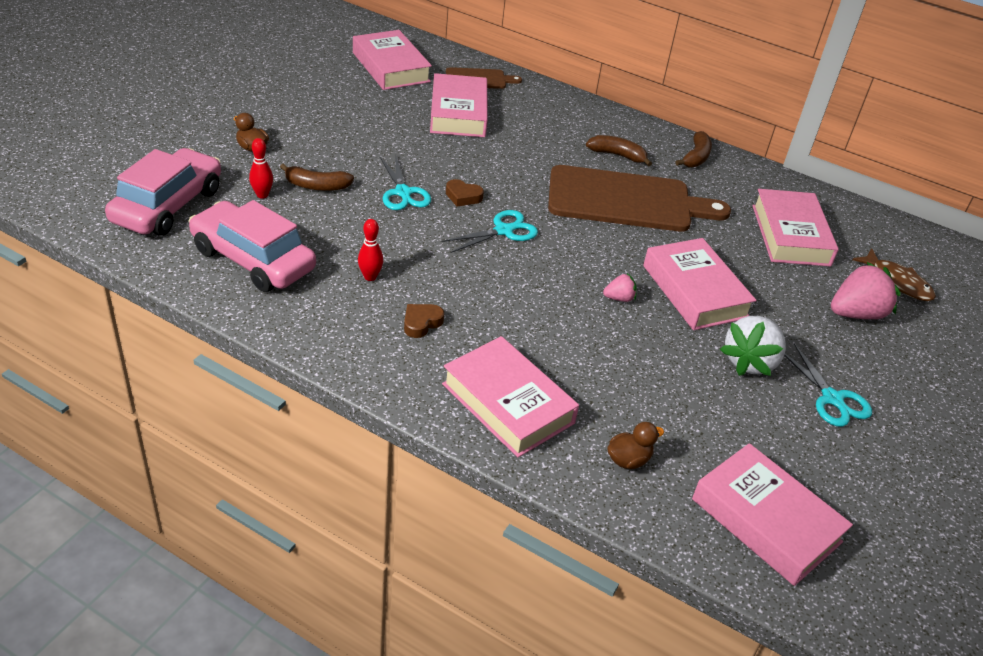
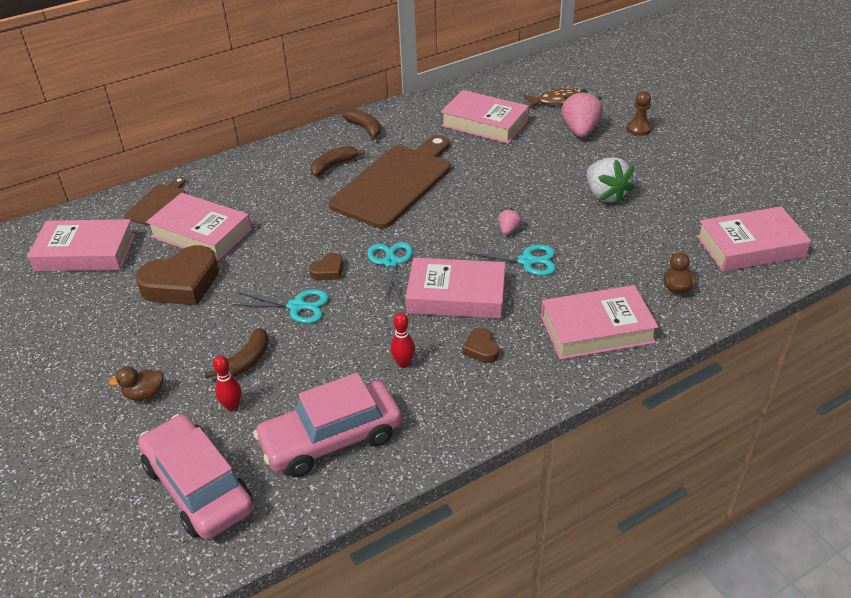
camera: 55 degrees left, 0 degrees up
(388, 124) = (182, 283): none -> brown heart
(695, 291) = (520, 190): pink book -> pink book (456, 295)
(832, 399) = (655, 175): turquoise scissors -> turquoise scissors (526, 261)
(915, 365) = (638, 129): none -> brown pawn

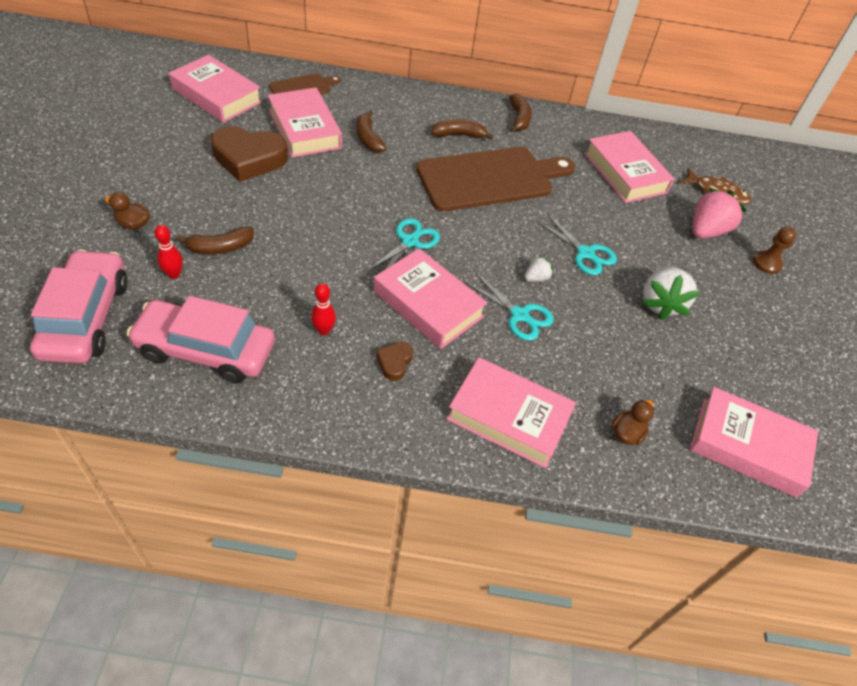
camera: 30 degrees right, 10 degrees up
(264, 210) = (368, 138): none -> brown banana
(297, 306) = (303, 229): turquoise scissors -> turquoise scissors (585, 253)
(328, 271) = (357, 217): brown heart -> none
(508, 230) = (536, 278): pink strawberry -> white strawberry

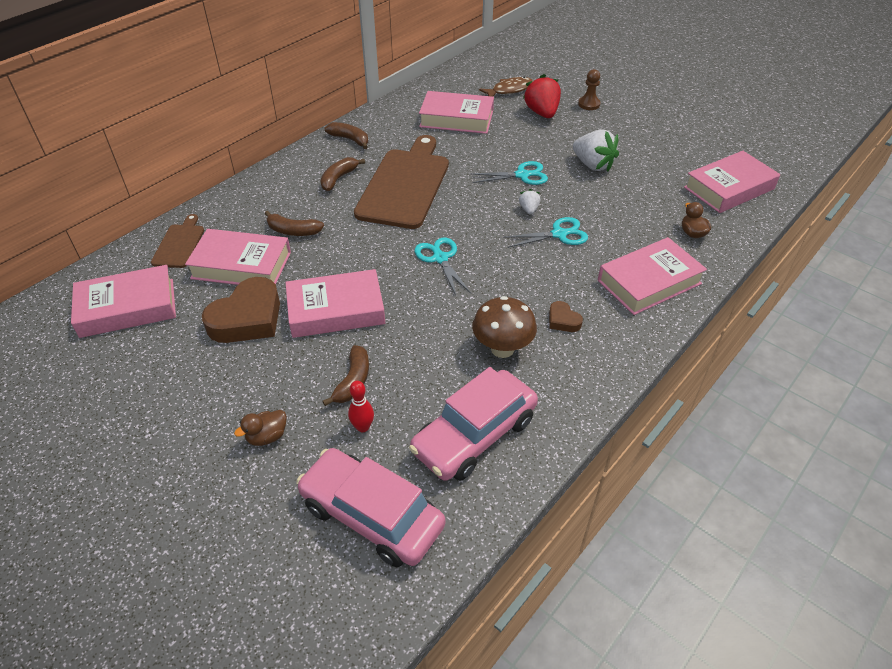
camera: 50 degrees left, 5 degrees down
(324, 330) = (502, 349): red bowling pin -> brown mushroom
(428, 304) = (515, 277): pink book -> pink book (336, 310)
(706, 231) = (542, 113): pink strawberry -> red strawberry

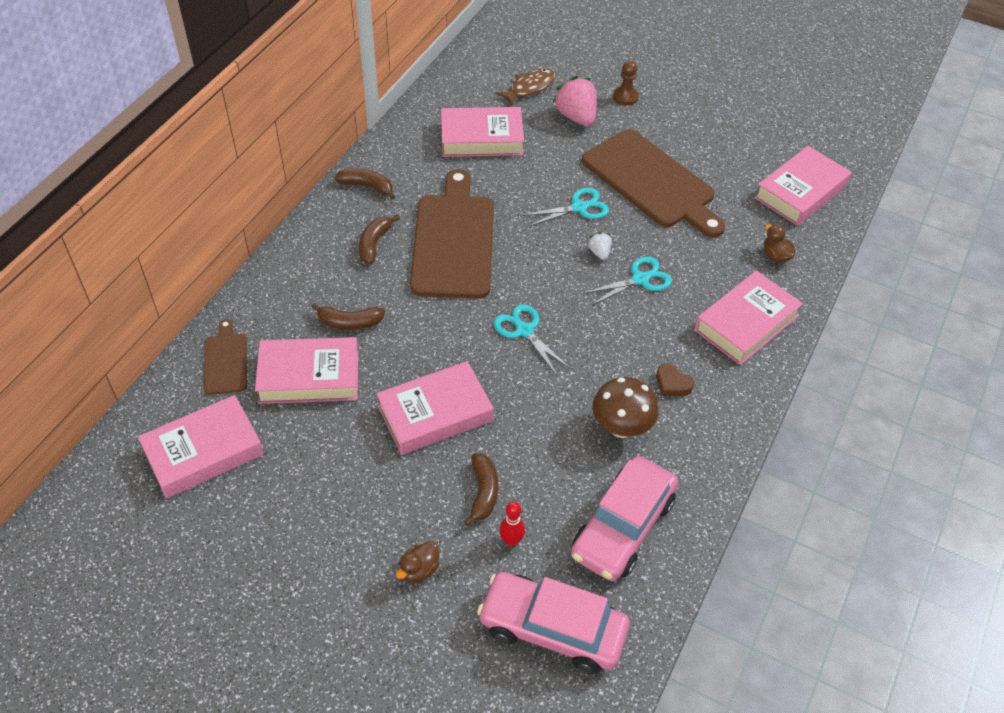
camera: 15 degrees left, 5 degrees up
(248, 318) = (343, 440): brown heart -> none
(542, 113) = (576, 117): red strawberry -> pink strawberry
(593, 165) = (651, 182): white strawberry -> brown cutting board

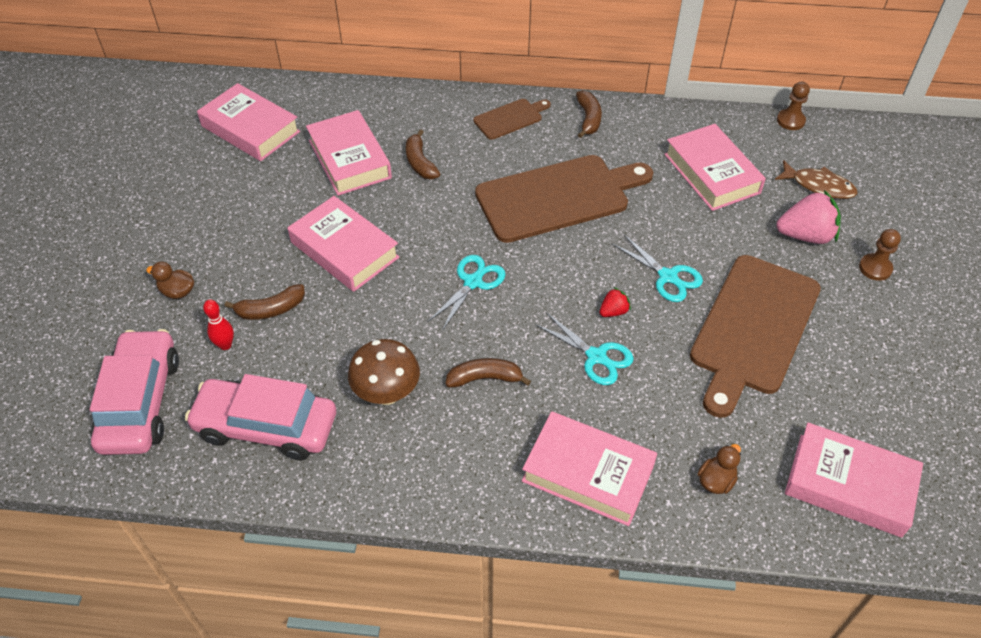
camera: 70 degrees right, 0 degrees up
(226, 361) = (343, 108): brown cutting board -> brown cutting board (510, 118)
(374, 243) = (521, 147): brown banana -> brown banana (485, 378)
(449, 71) = (790, 121): none -> brown pawn
(576, 117) = (805, 235): pink strawberry -> pink strawberry turned 45 degrees clockwise
(599, 252) = (613, 311): white strawberry -> red strawberry
(672, 384) = (464, 423): brown heart -> none

